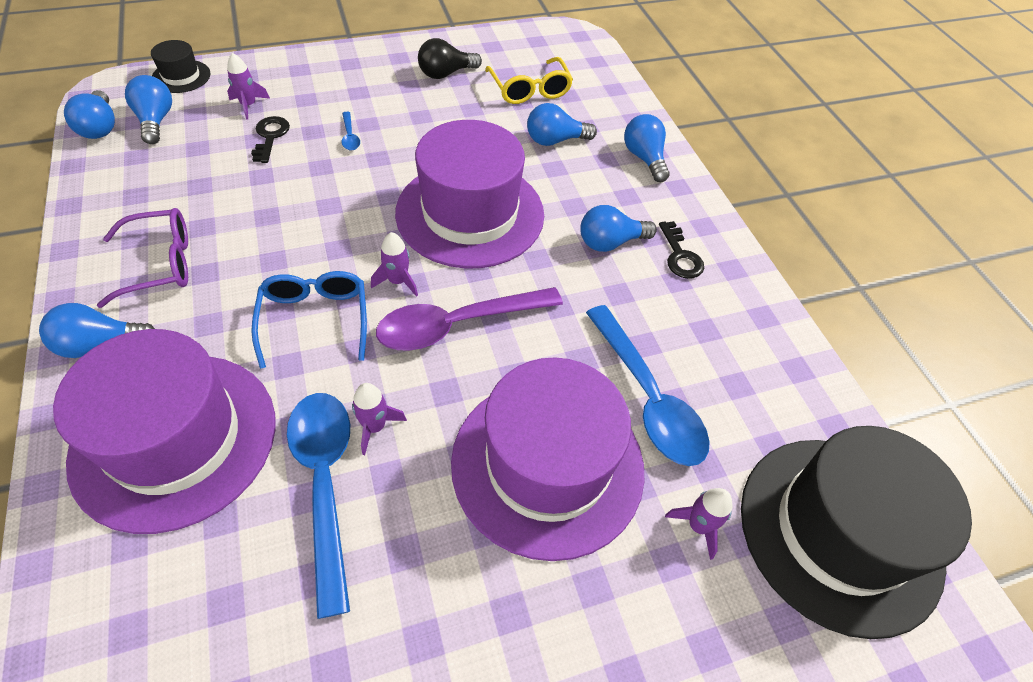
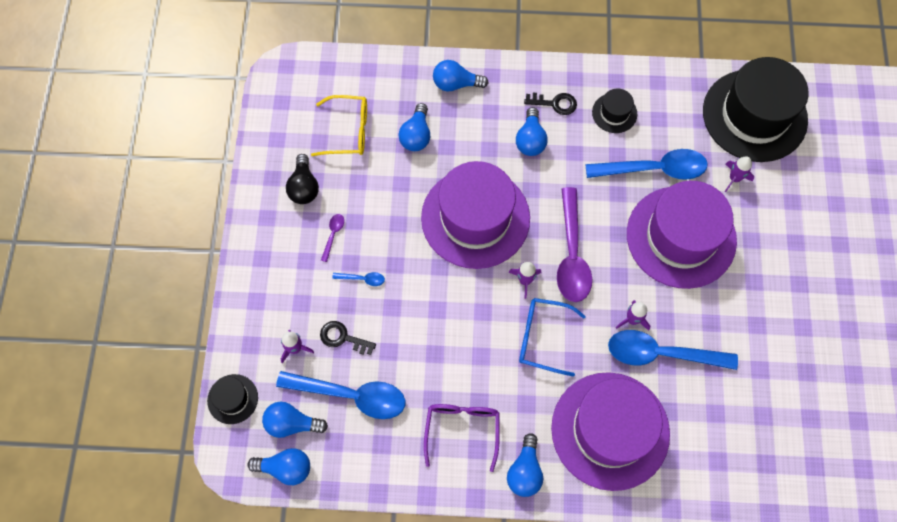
camera: 65 degrees left, 15 degrees up
(197, 157) = (351, 395): none -> blue spoon
(397, 104) = (333, 235): none -> purple spoon
(709, 325) = (614, 113): none -> black hat

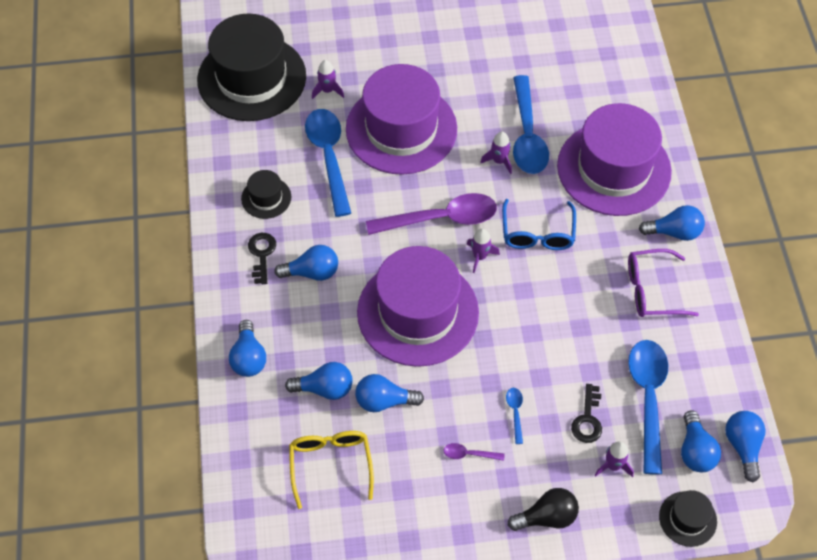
camera: 100 degrees left, 10 degrees down
(304, 187) = (414, 499): black light bulb -> black light bulb (547, 517)
(395, 178) = (384, 401): none -> blue light bulb

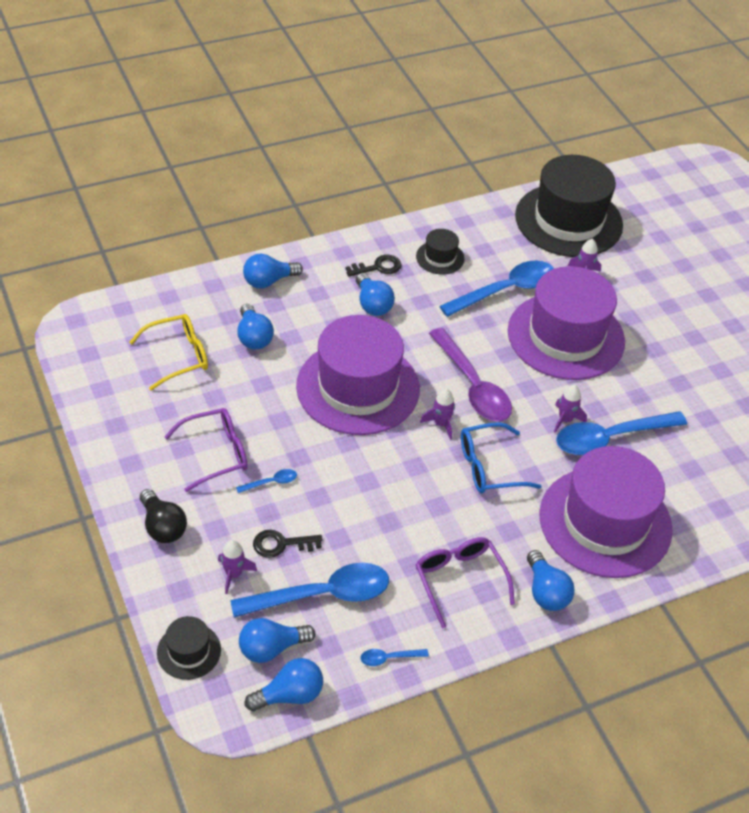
camera: 70 degrees right, 10 degrees down
(384, 401) = (253, 381): blue light bulb -> none
(469, 454) = (215, 454): purple spoon -> purple glasses
(719, 363) = (389, 658): none -> blue spoon

